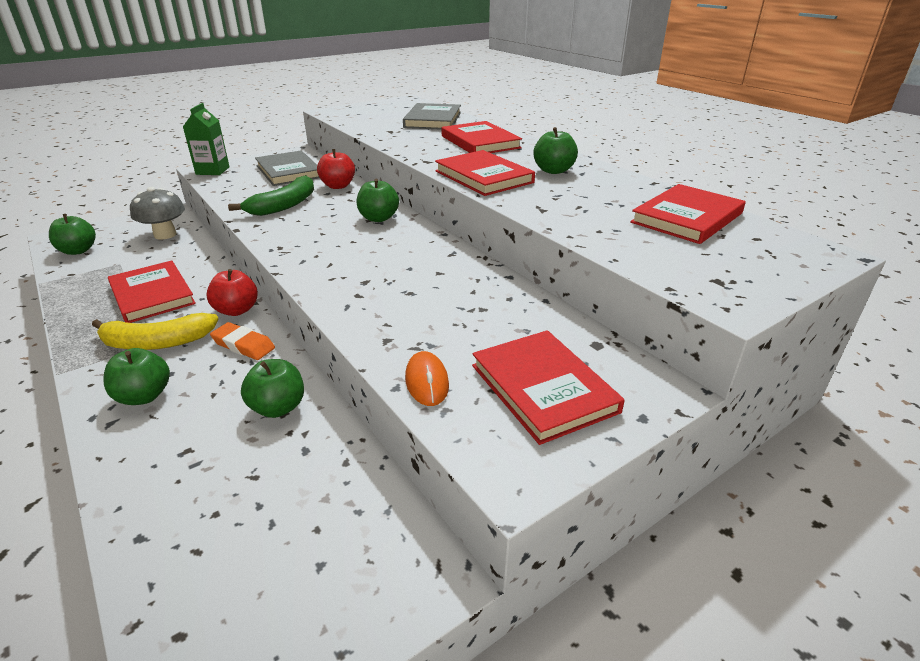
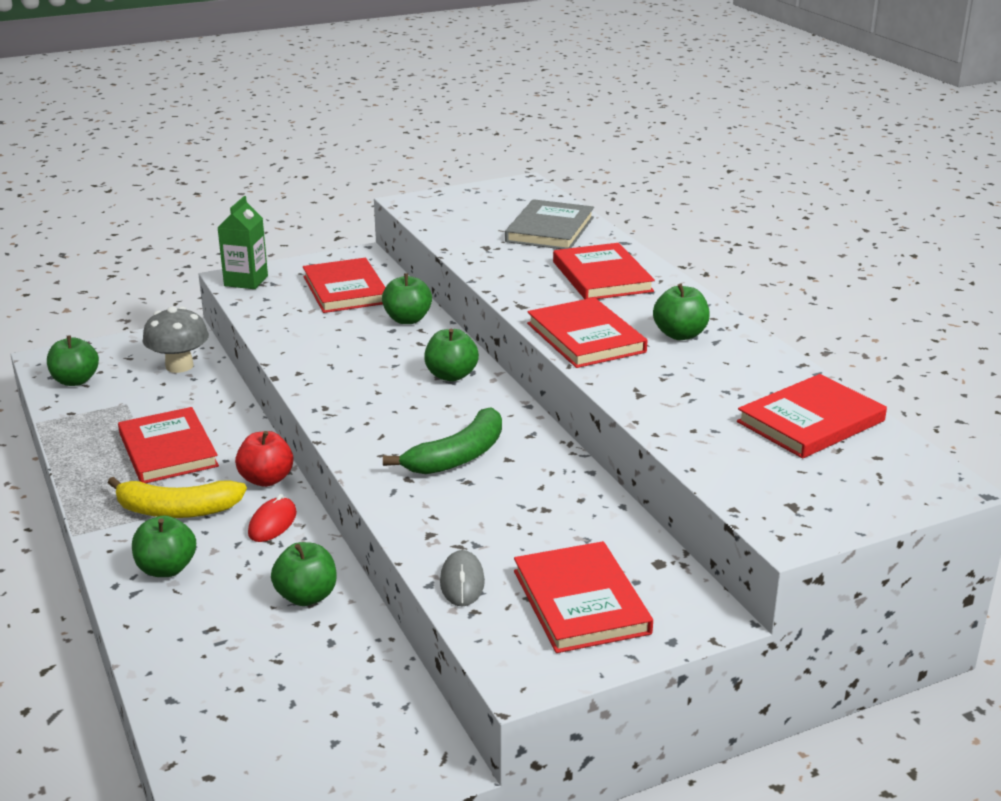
camera: 10 degrees right, 5 degrees down
(243, 345) = (272, 523): orange eraser -> red mouse
(284, 205) = (335, 346): green banana -> green banana (458, 456)
(288, 171) = (345, 290): grey book -> red book
(338, 186) = (407, 319): red apple -> green apple
(427, 381) = (462, 582): orange mouse -> grey mouse

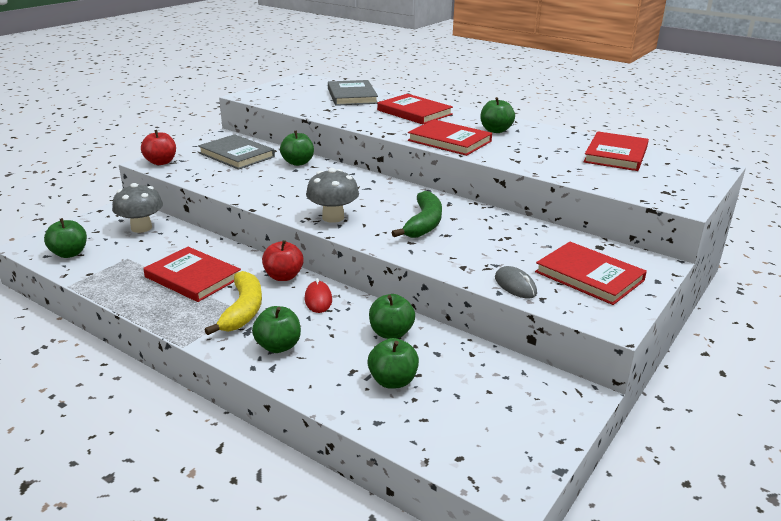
camera: 30 degrees left, 0 degrees up
(177, 510) = (243, 310): yellow banana -> yellow banana turned 60 degrees counterclockwise
(246, 281) = (161, 162): green carton -> red apple
(345, 290) = (236, 155): red book -> grey book
(355, 415) = (333, 217): none -> grey mushroom
(451, 375) = (363, 185): green apple -> green apple (393, 381)

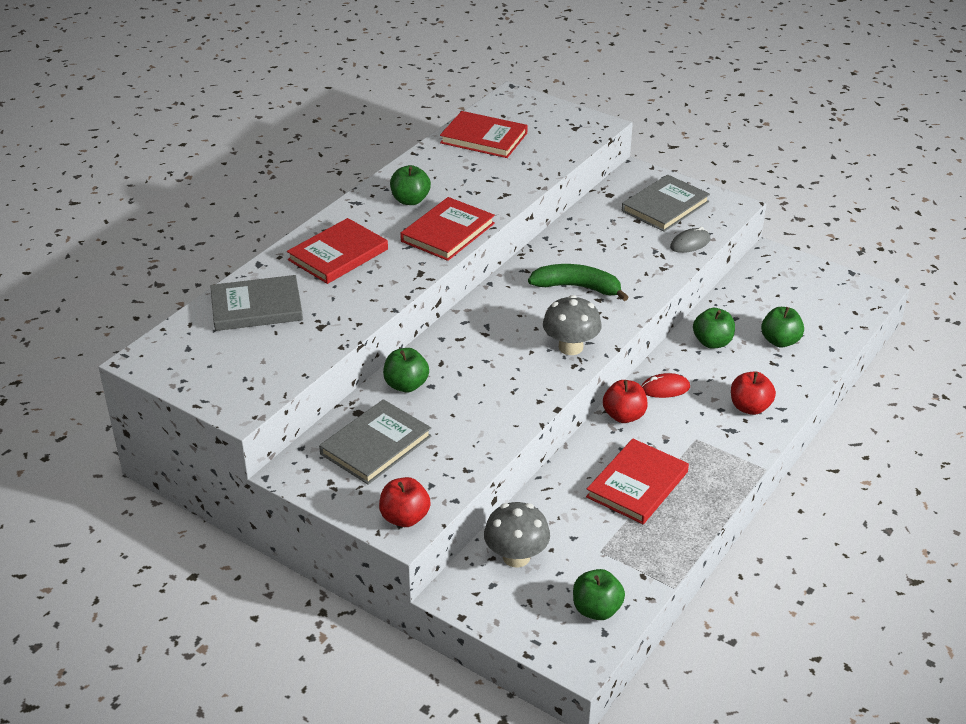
camera: 90 degrees left, 10 degrees up
(243, 310) = (695, 437): yellow banana -> none
(278, 346) = (750, 407): green apple -> red apple
(589, 276) = (665, 206): red book -> grey book

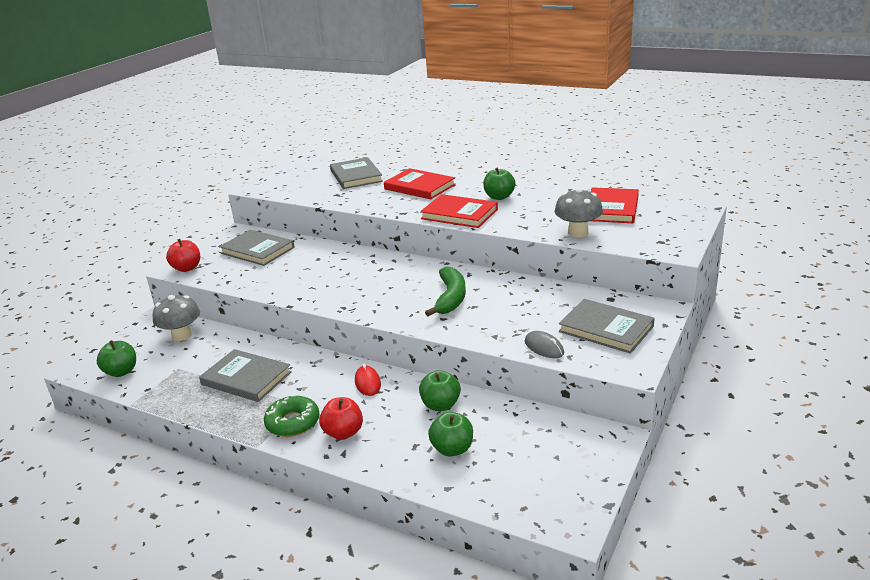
camera: 85 degrees right, 10 degrees down
(406, 385) = (318, 251): green apple -> none
(570, 347) = (366, 303): grey mushroom -> grey mushroom (578, 232)
(624, 416) = (330, 365): red apple -> none
(637, 484) = (246, 378): red book -> grey book
(729, 443) = (293, 423): none -> green donut

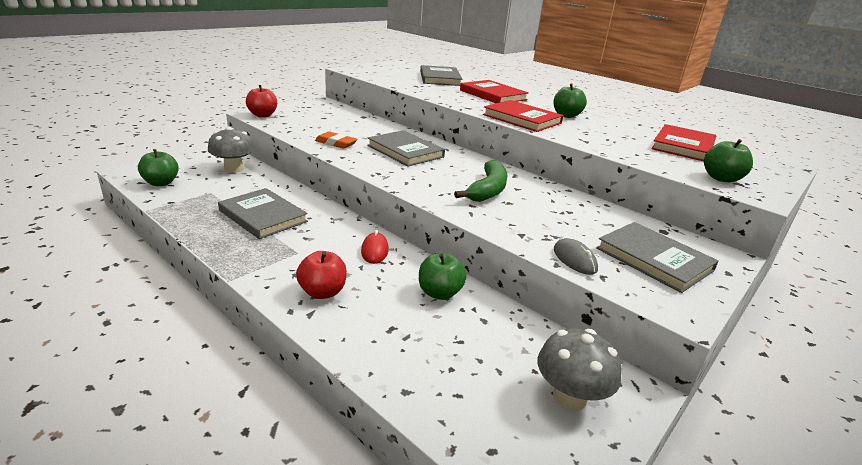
camera: 10 degrees right, 0 degrees up
(257, 250) = (330, 117): grey book -> grey book (405, 151)
(284, 283) = (336, 143): none -> orange eraser
(293, 423) = (278, 267): green donut -> none
(452, 449) = (432, 345): green apple -> green apple (721, 178)
(578, 232) = (642, 156): grey mushroom -> grey mushroom (569, 397)

